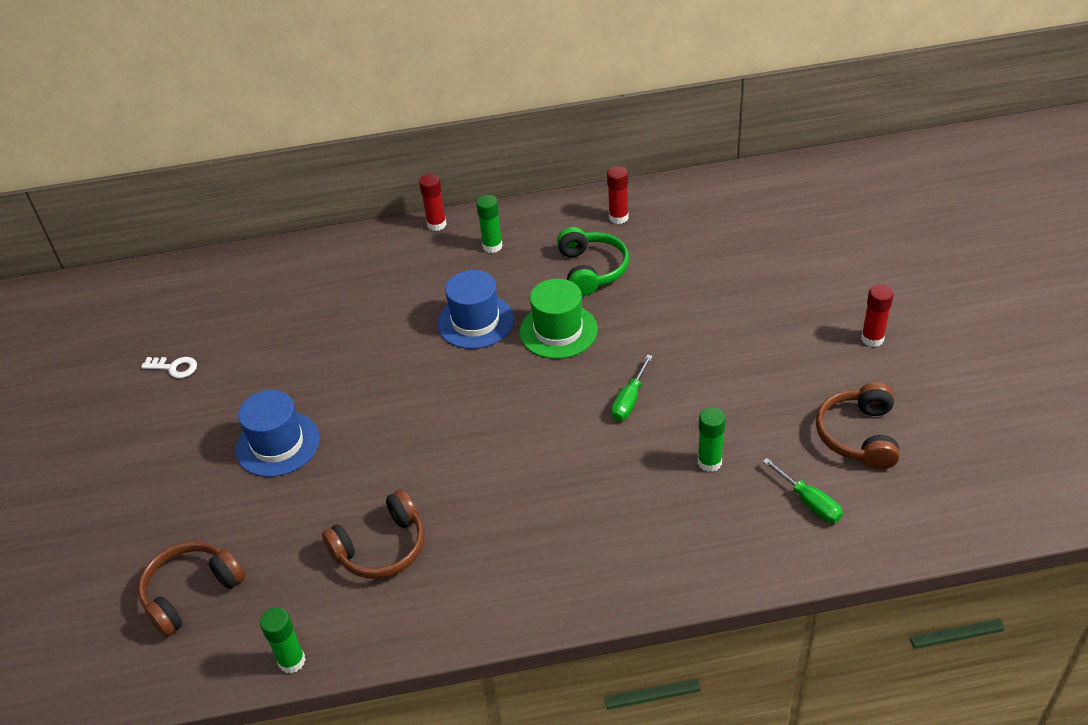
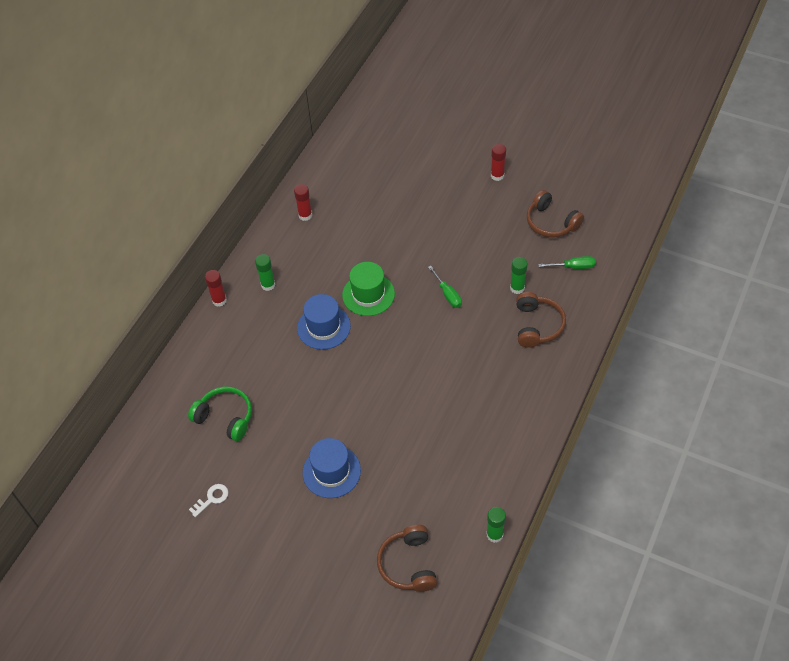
camera: 55 degrees left, 10 degrees up
(381, 548) = (453, 457): brown headphones -> brown headphones (537, 325)
(591, 270) = (335, 252): green headphones -> green headphones (225, 418)

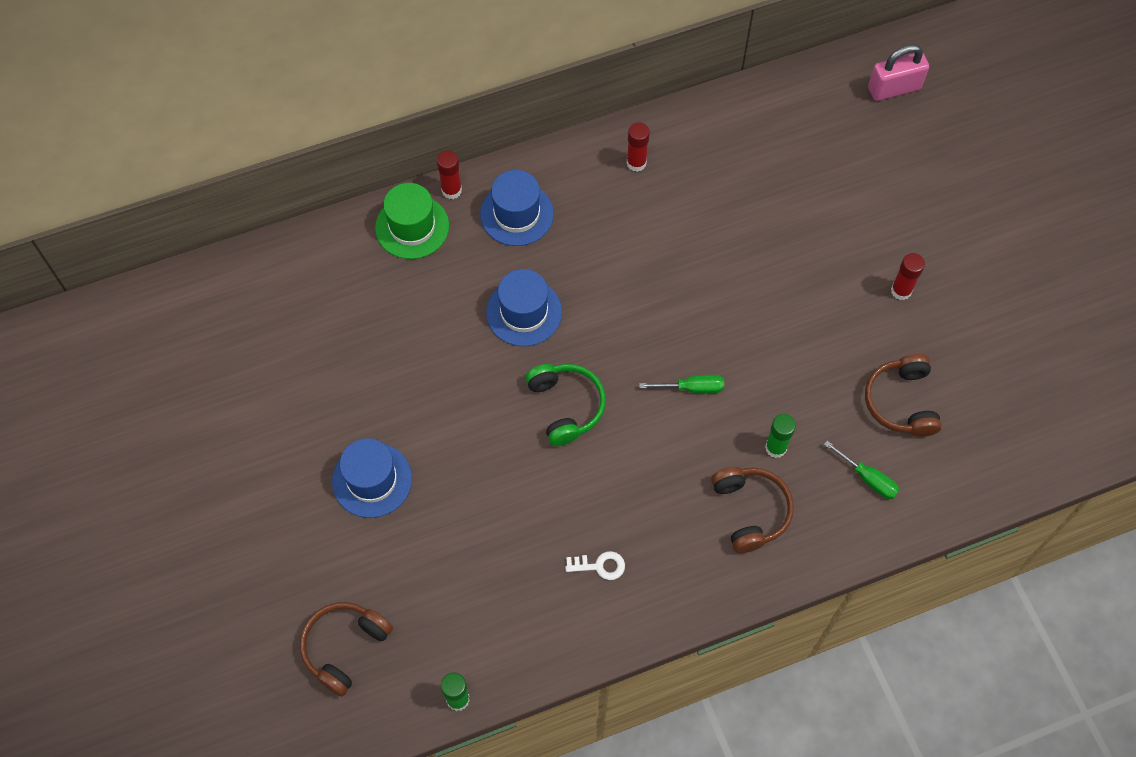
camera: 40 degrees right, 10 degrees up
(212, 499) = (236, 404): white key -> white key (599, 566)
(225, 418) = (331, 328): green headphones -> green headphones (565, 406)
(268, 285) = (516, 214): green glue stick -> blue hat
(368, 294) = (607, 314): green hat -> green hat (412, 227)
(396, 92) = (894, 88): none -> pink padlock
(447, 294) = (691, 388): green screwdriver -> green screwdriver turned 105 degrees counterclockwise
(537, 325) = (750, 511): brown headphones -> brown headphones turned 60 degrees counterclockwise

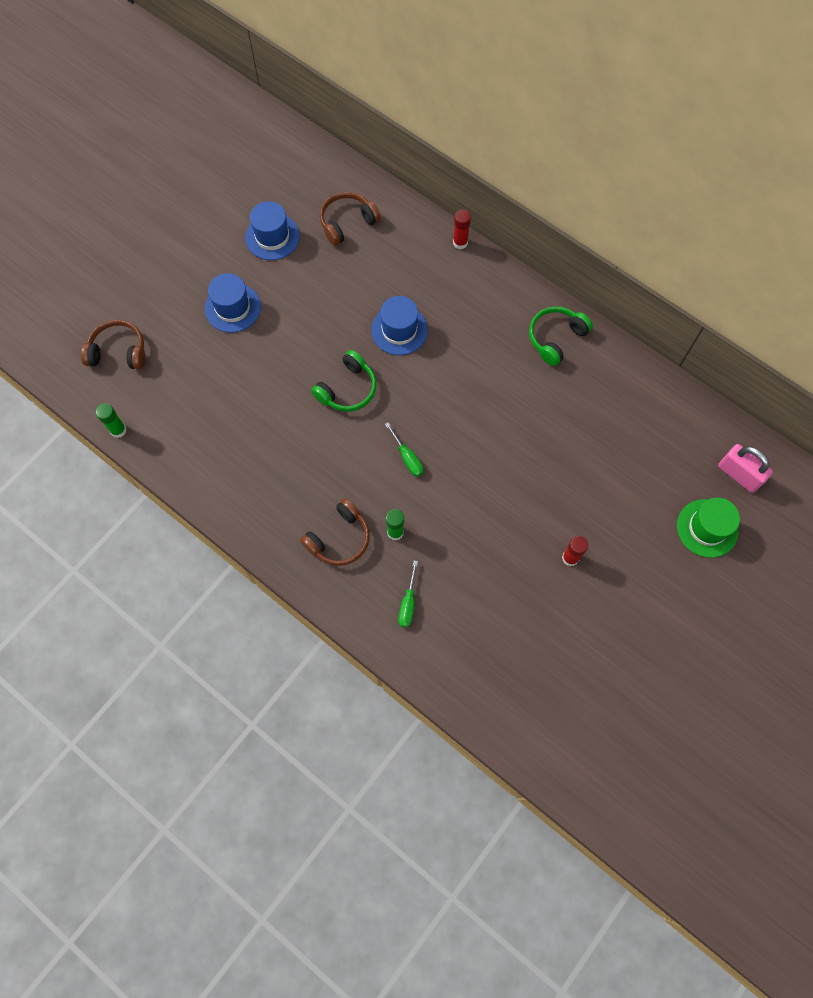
camera: 60 degrees right, 5 degrees up
(412, 227) = (419, 235): green hat -> green hat (707, 528)
(516, 214) = (468, 288): blue hat -> blue hat (272, 237)
(599, 566) = (248, 465): white key -> none
(636, 163) = (556, 338): red glue stick -> green headphones
(901, 402) = (481, 599): brown headphones -> brown headphones (347, 223)

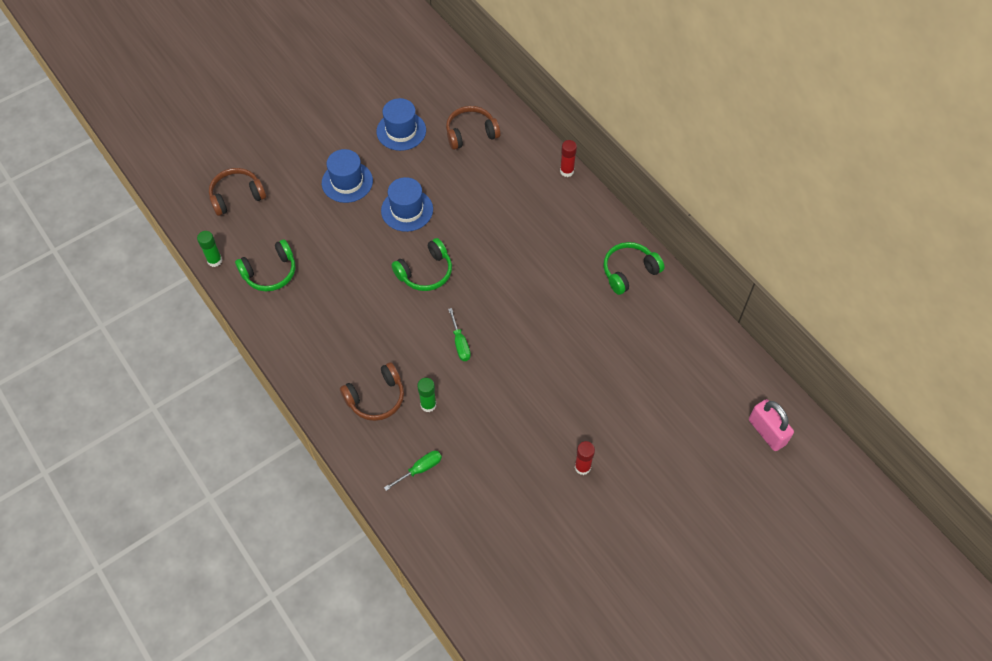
camera: 15 degrees right, 10 degrees down
(118, 352) = (237, 196): brown headphones -> brown headphones turned 45 degrees counterclockwise
(183, 429) = (270, 272): none -> green headphones
(399, 330) = (488, 233): blue hat -> blue hat (407, 210)
(408, 603) = (420, 469): green screwdriver -> green screwdriver turned 150 degrees counterclockwise
(707, 528) = (721, 473): green hat -> none

